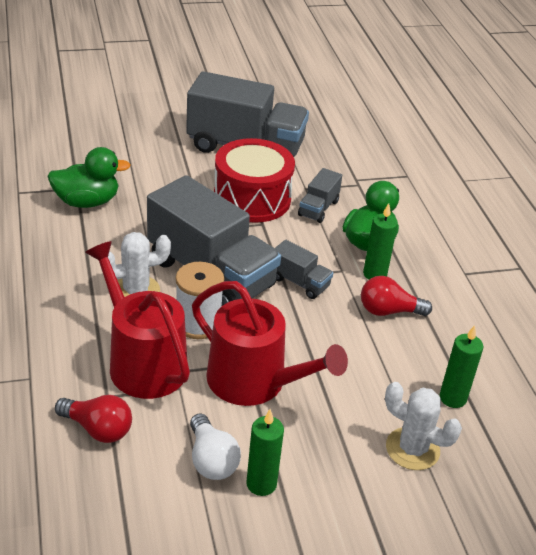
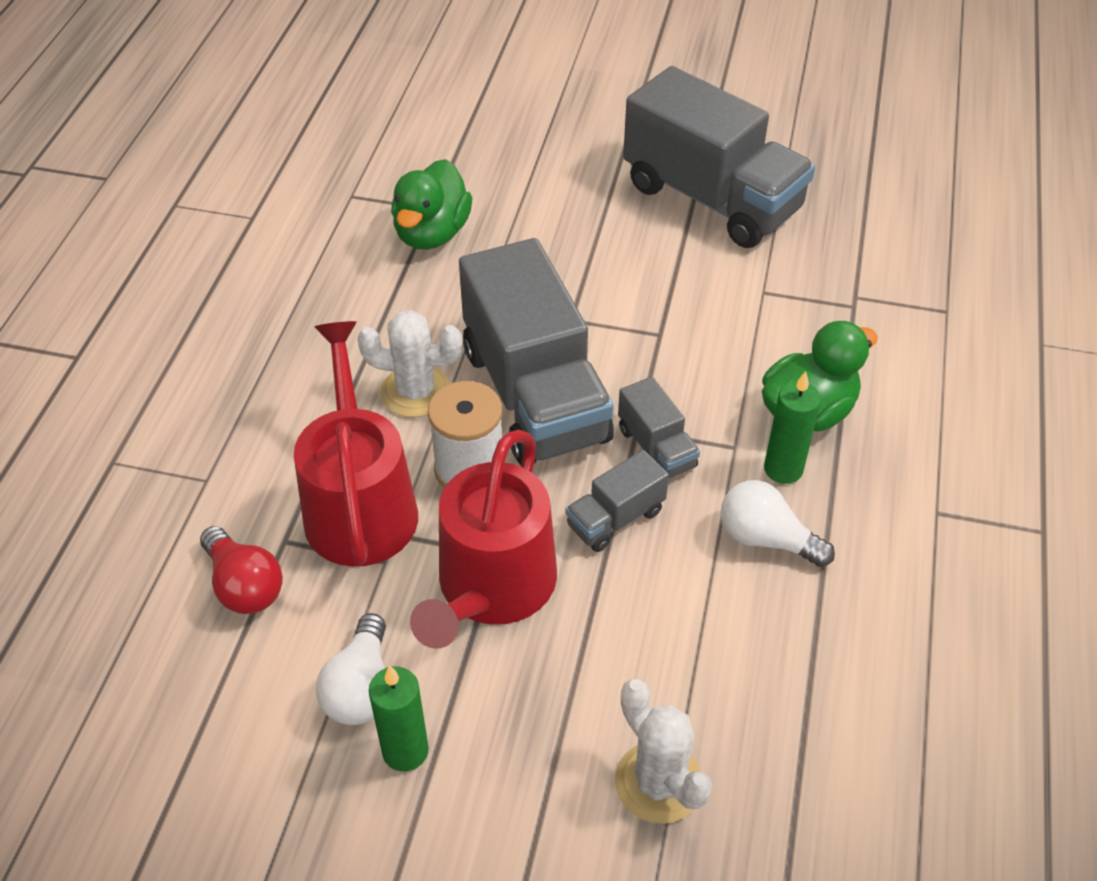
camera: 30 degrees right, 10 degrees up
(87, 202) = (432, 233): green duck -> green duck turned 90 degrees clockwise
(252, 198) = (669, 288): red drum -> none
(254, 382) = (492, 588): red watering can -> red watering can turned 45 degrees clockwise
(318, 208) = (762, 331): grey truck -> grey truck (615, 518)
(388, 311) = (766, 539): red light bulb -> white light bulb
(452, 398) = (777, 722): green candle -> none

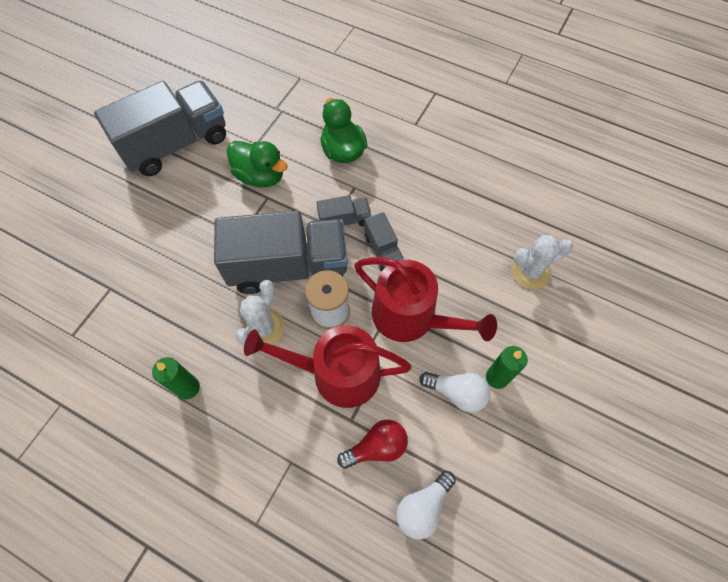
camera: 75 degrees left, 15 degrees up
(432, 233) = (133, 293): green duck -> green duck (260, 176)
(766, 539) = (412, 191): white light bulb -> white light bulb (423, 507)
(783, 469) = (374, 172): green candle -> green candle (188, 388)

